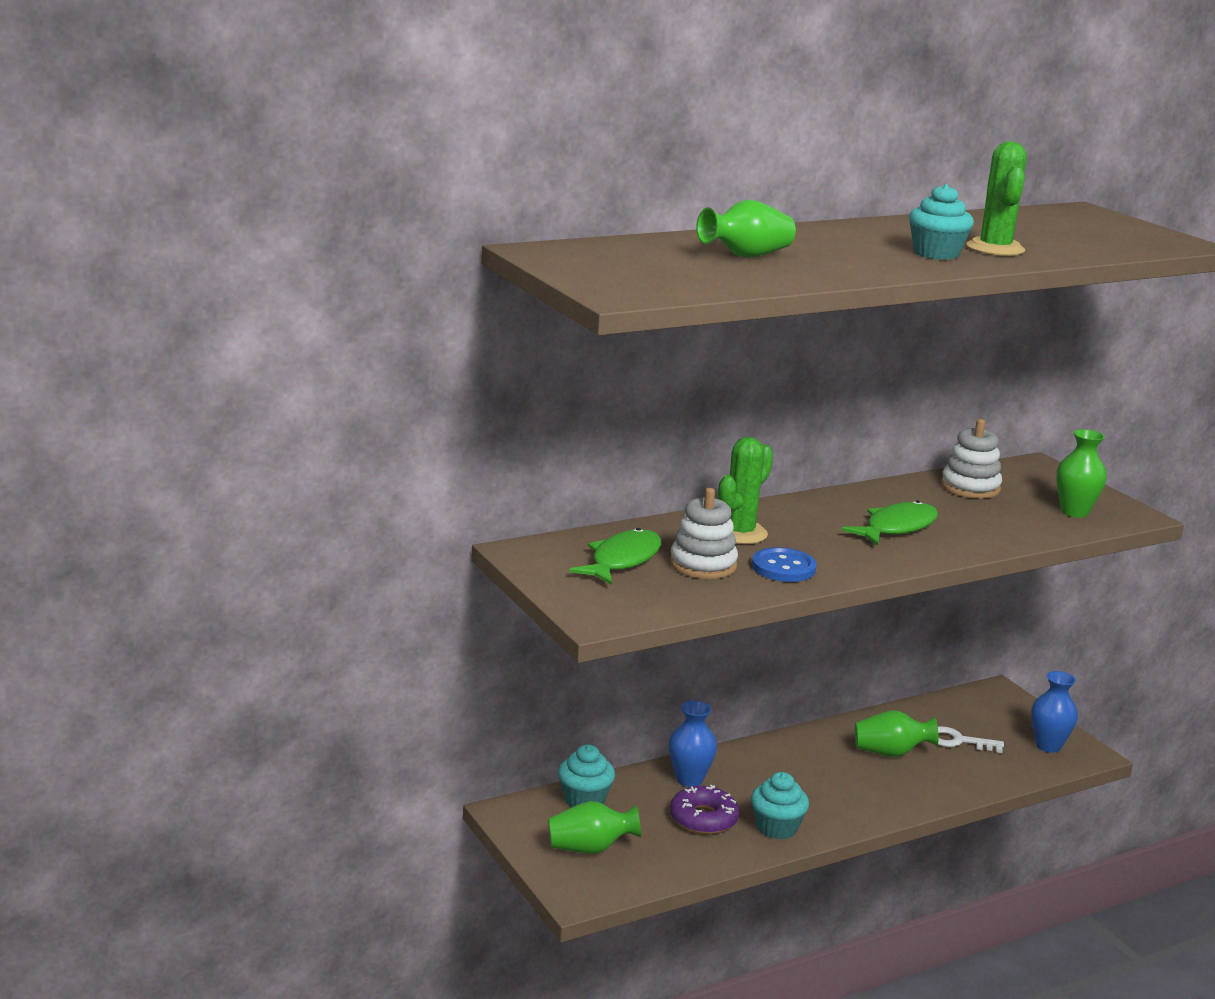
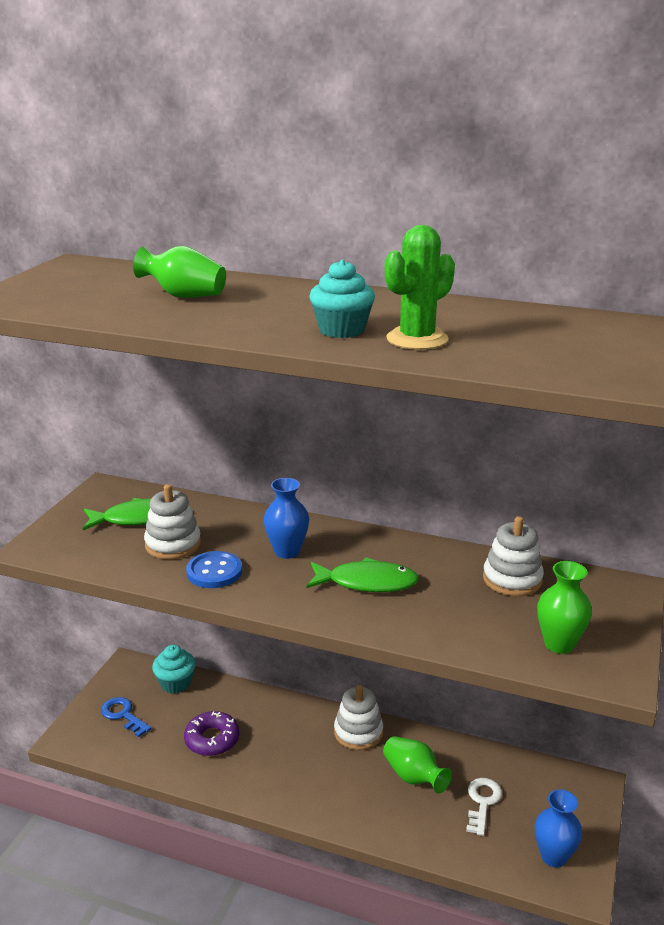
camera: 50 degrees right, 5 degrees up
(590, 849) = (123, 715): green vase -> blue key
(689, 779) = (252, 709): blue vase -> blue vase (287, 551)
(739, 533) = (249, 534): green cactus -> none
(776, 827) = (240, 776): turquoise cupcake -> none
(800, 748) = (358, 732): none -> white stacking toy
(958, 741) = (482, 802): white key -> white key turned 45 degrees clockwise

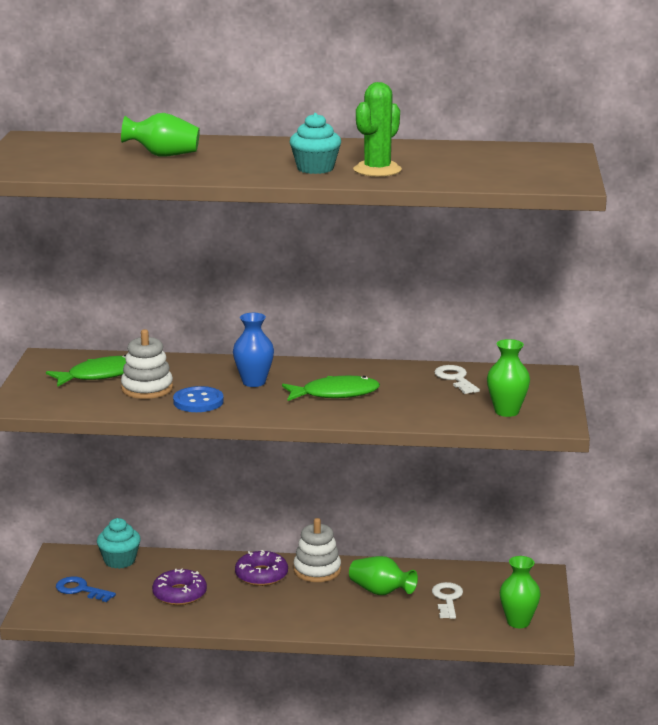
camera: 15 degrees left, 5 degrees down
(301, 728) = (261, 575): none -> purple donut
(512, 579) = (455, 379): white stacking toy -> white key
(553, 856) = (518, 622): blue vase -> green vase

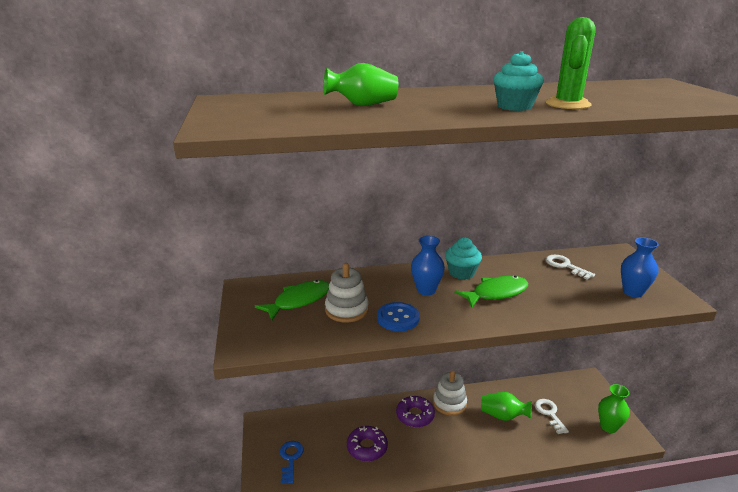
camera: 15 degrees left, 5 degrees up
(80, 590) = (290, 458): blue key -> blue key turned 75 degrees clockwise
(119, 561) = (308, 421): turquoise cupcake -> turquoise cupcake (461, 273)
(506, 411) = (632, 292): green vase -> blue vase

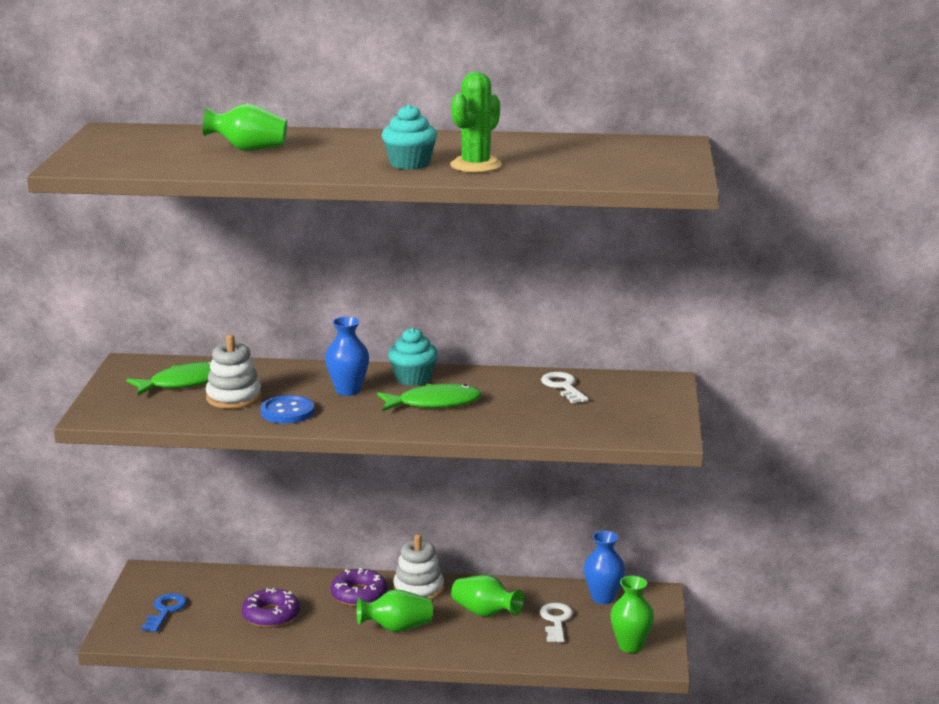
camera: 15 degrees right, 5 degrees down
(457, 442) = (396, 628): none -> green vase
(632, 292) = (616, 423): blue vase -> blue vase (603, 598)

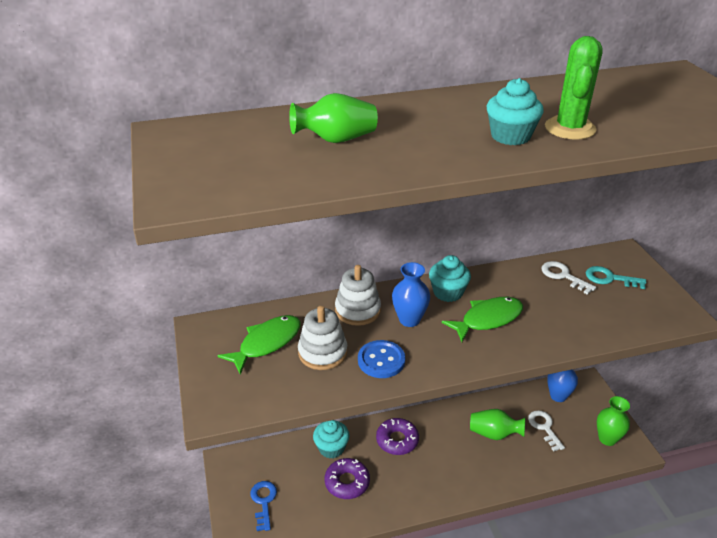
camera: 20 degrees left, 15 degrees up
(275, 585) = (331, 448): none -> turquoise cupcake
(396, 628) = (445, 468): green vase -> none
(418, 589) = (434, 422): white stacking toy -> white stacking toy (357, 310)
(617, 397) = (609, 278): none -> turquoise key

